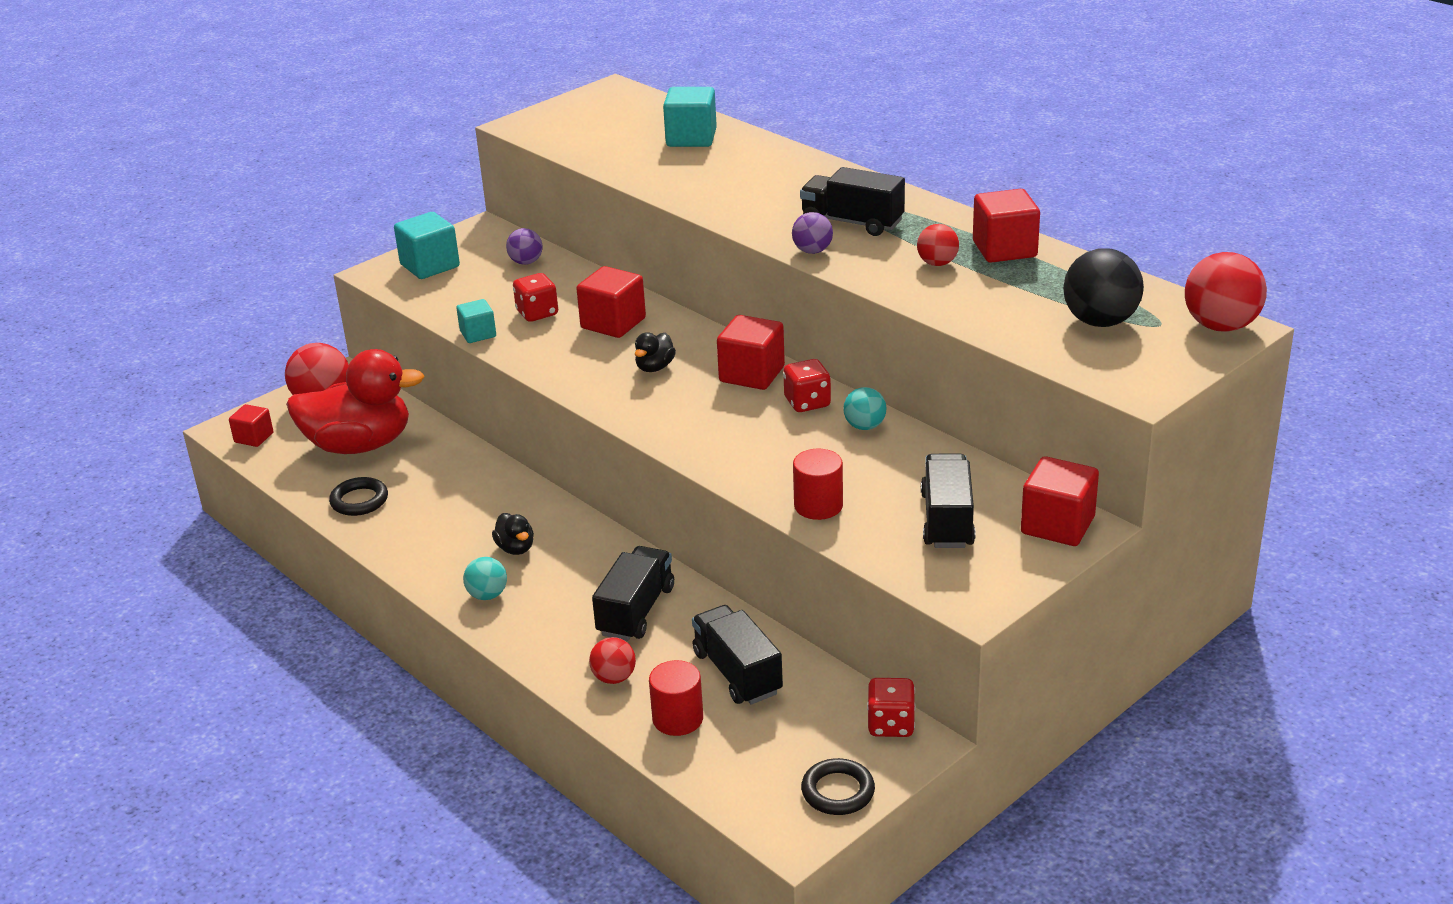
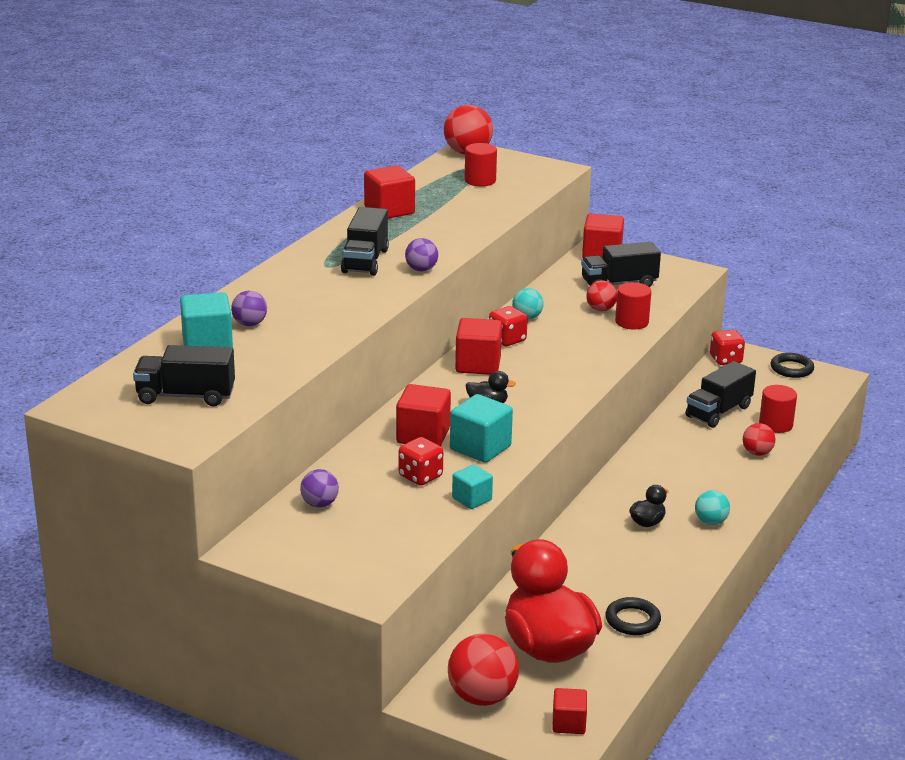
camera: 110 degrees left, 5 degrees down
(430, 266) = (344, 561): turquoise cube -> turquoise cube (480, 448)
(636, 611) = (684, 457): black truck -> black truck (186, 396)
(724, 157) = (250, 324): none -> purple ball
(937, 263) = (421, 228): red ball -> red ball (600, 309)
(1100, 322) = (480, 181): black ball -> red cylinder

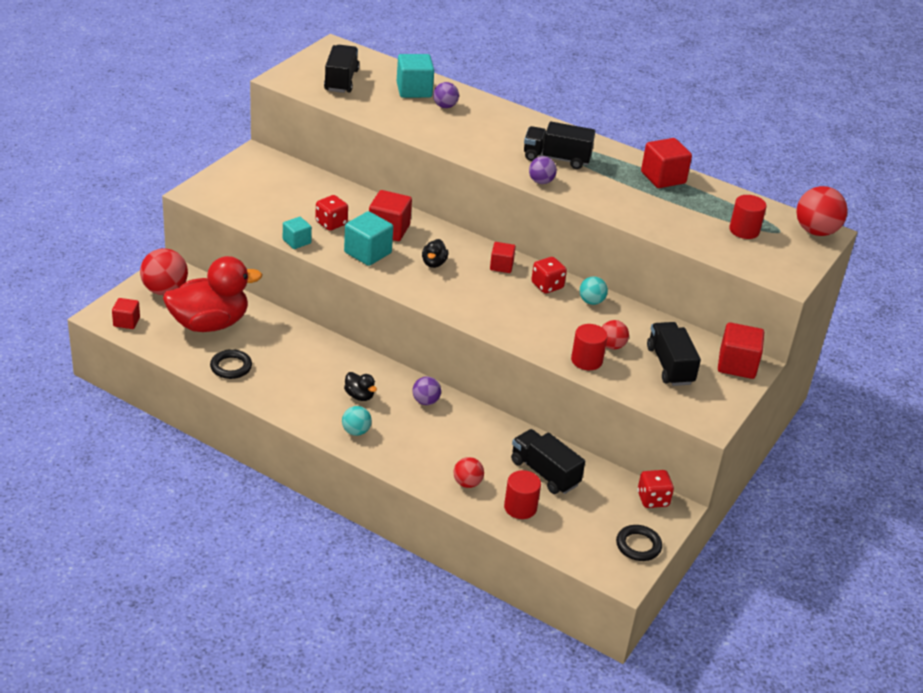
camera: 90 degrees right, 10 degrees up
(319, 504) = (302, 182): purple ball -> purple ball (425, 401)
(478, 365) = (501, 266): red cube -> red cube, size x0.61

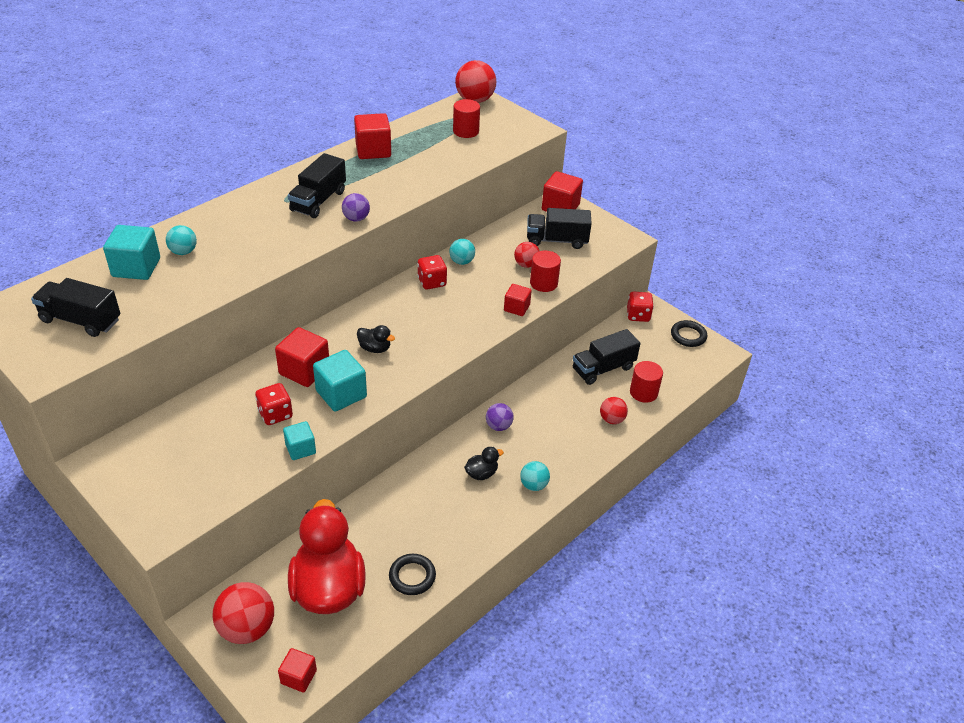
camera: 75 degrees left, 5 degrees up
(445, 106) = (183, 252): purple ball -> turquoise ball
(501, 266) = (393, 304): red cube -> red cube (516, 308)

